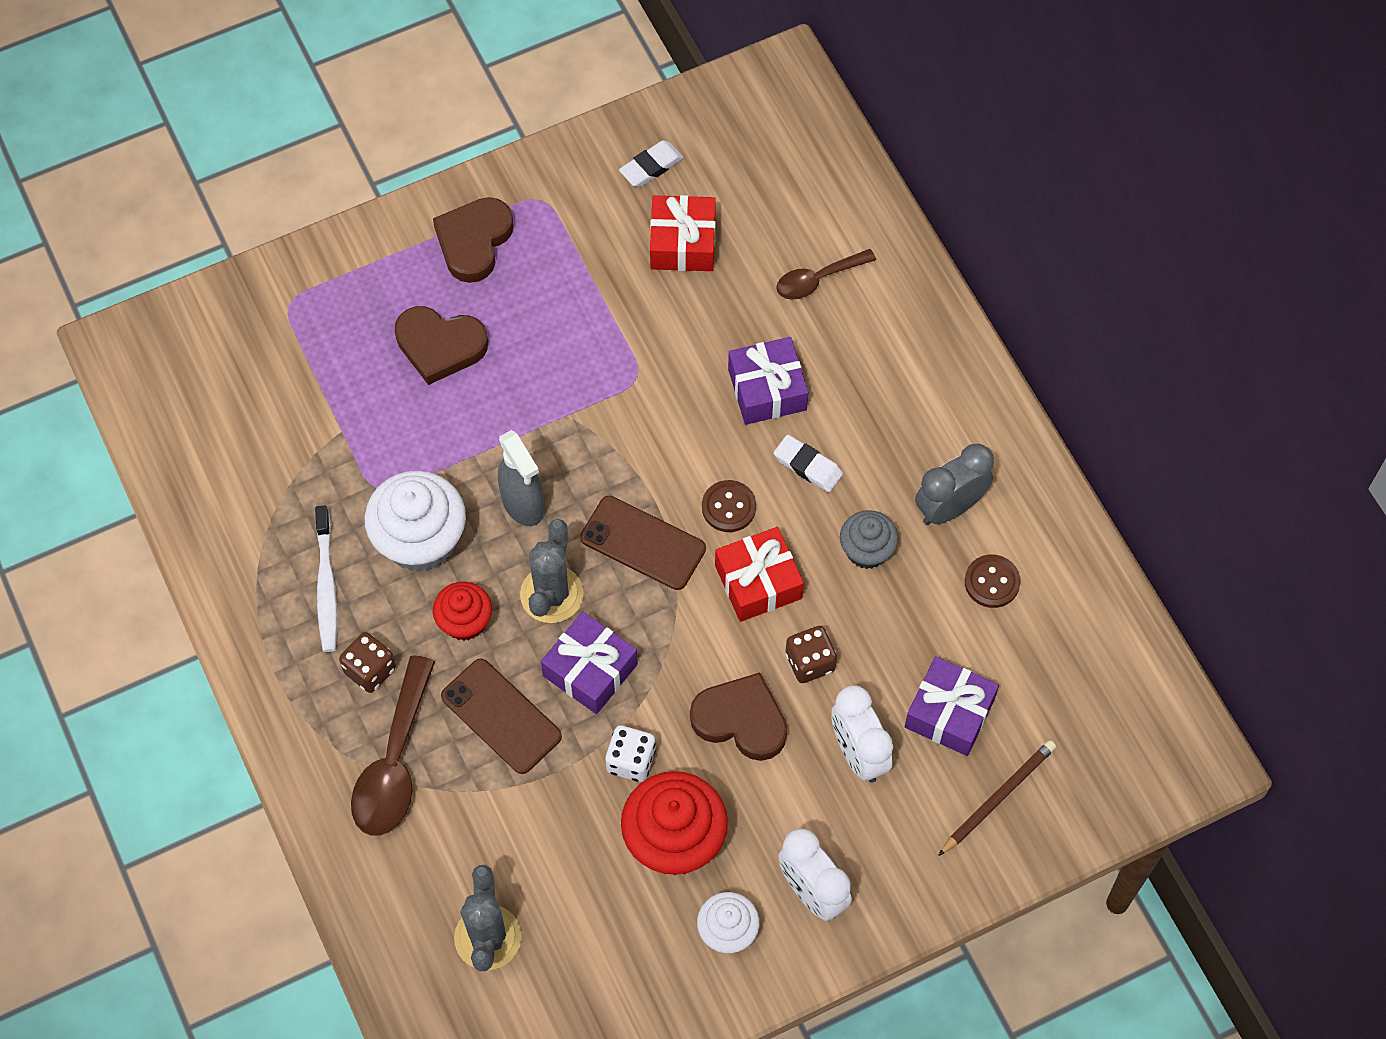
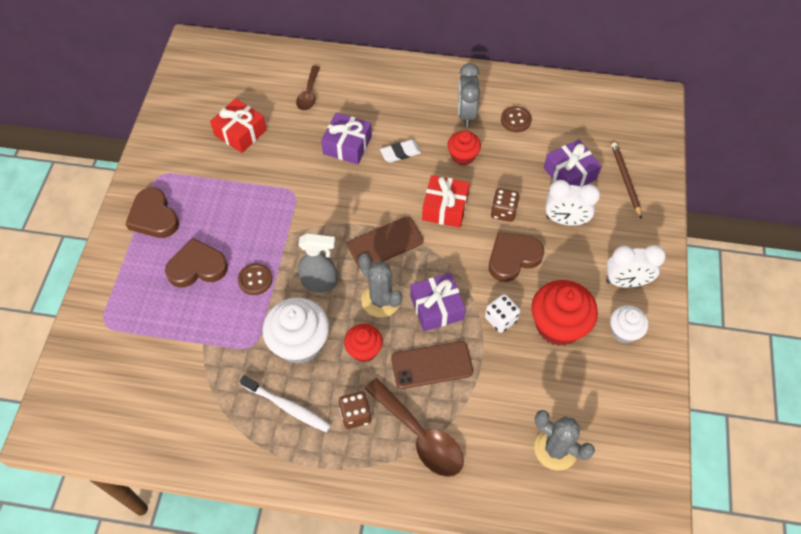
camera: 55 degrees left, 5 degrees down
(440, 346) = (197, 267): brown heart -> brown heart turned 150 degrees counterclockwise
(651, 167) = (188, 121): white eraser -> none
(728, 507) = (395, 196): brown button -> brown button (255, 280)
(867, 550) = (463, 156): grey cupcake -> red cupcake

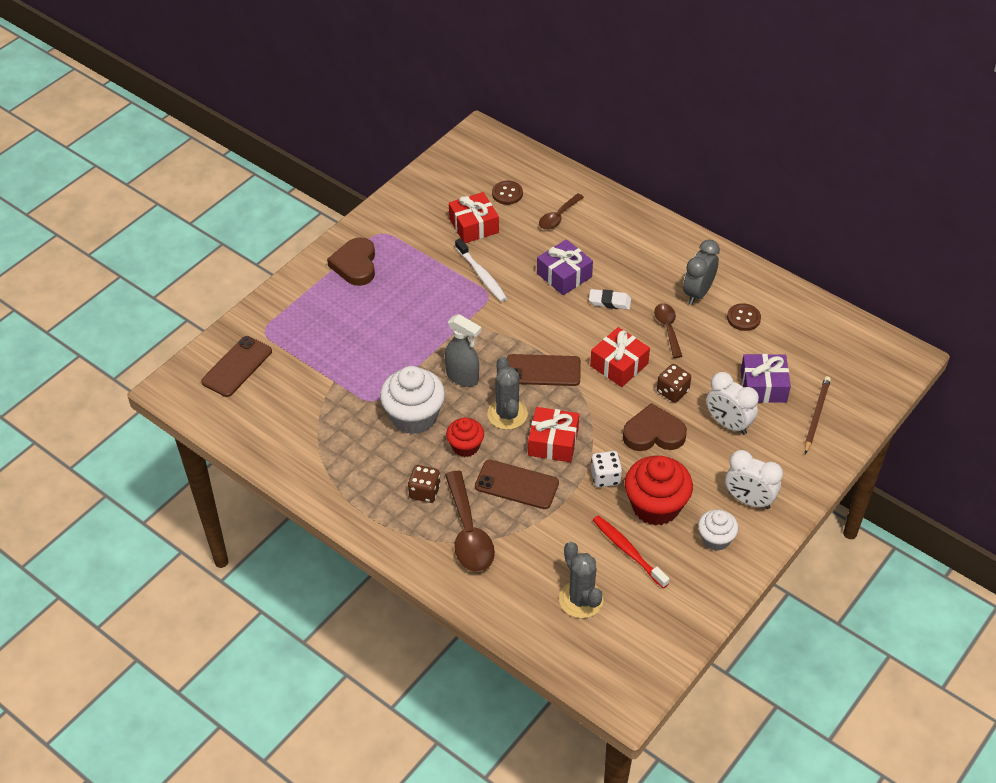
camera: 30 degrees right, 10 degrees down
(98, 374) = (237, 366): none -> brown phone
(197, 267) = (366, 320): brown heart -> none
(255, 280) = (409, 351): brown button -> brown button (507, 194)
(287, 407) = (372, 460): white toothbrush -> white toothbrush (481, 275)
(436, 307) = (553, 442): purple gift -> red gift
(463, 156) = (667, 328): red cupcake -> brown spoon
(563, 380) = (628, 551): none -> red toothbrush

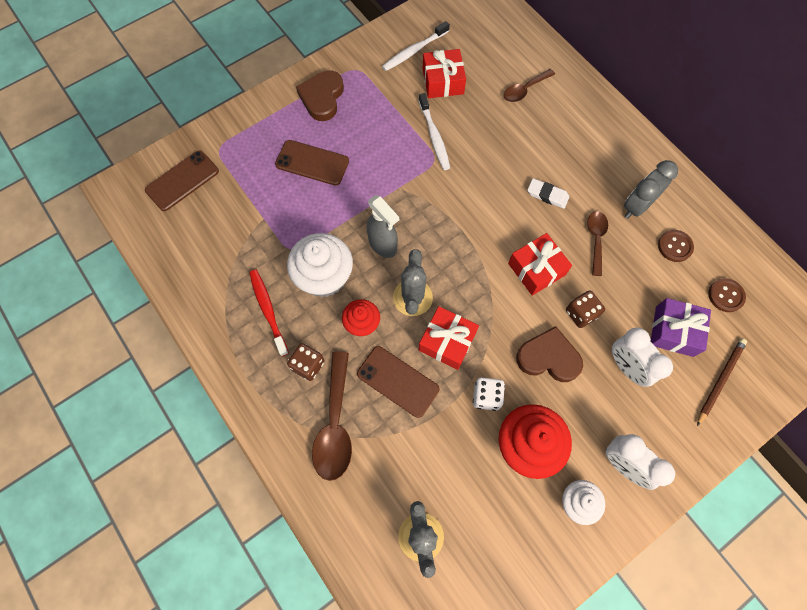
camera: 15 degrees right, 20 degrees up
(435, 205) = (414, 51): none -> white toothbrush
(507, 194) = (484, 54): brown button -> brown button (725, 295)
(543, 370) = (461, 257): brown phone -> brown phone (312, 163)
(564, 275) = (512, 155): purple gift -> none
(628, 551) = (484, 491): red toothbrush -> red toothbrush (268, 310)

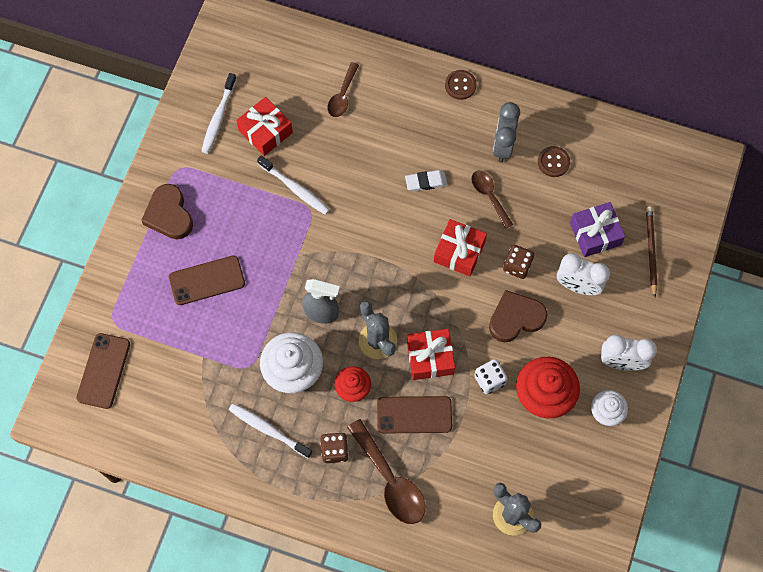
camera: 35 degrees left, 0 degrees up
(268, 310) = (268, 430): red toothbrush -> white toothbrush
(725, 295) = (615, 179): brown button -> brown button (460, 85)

